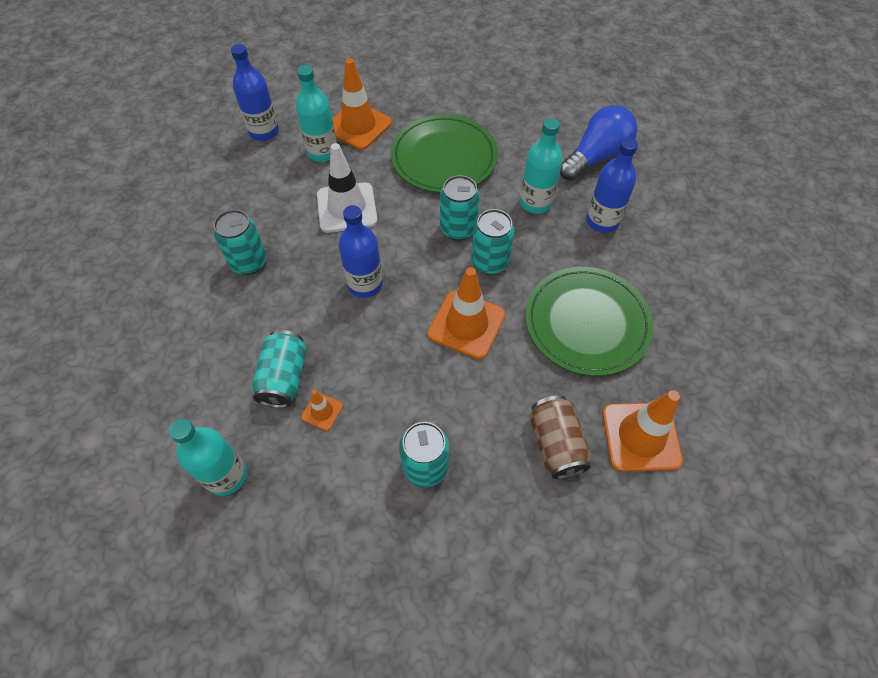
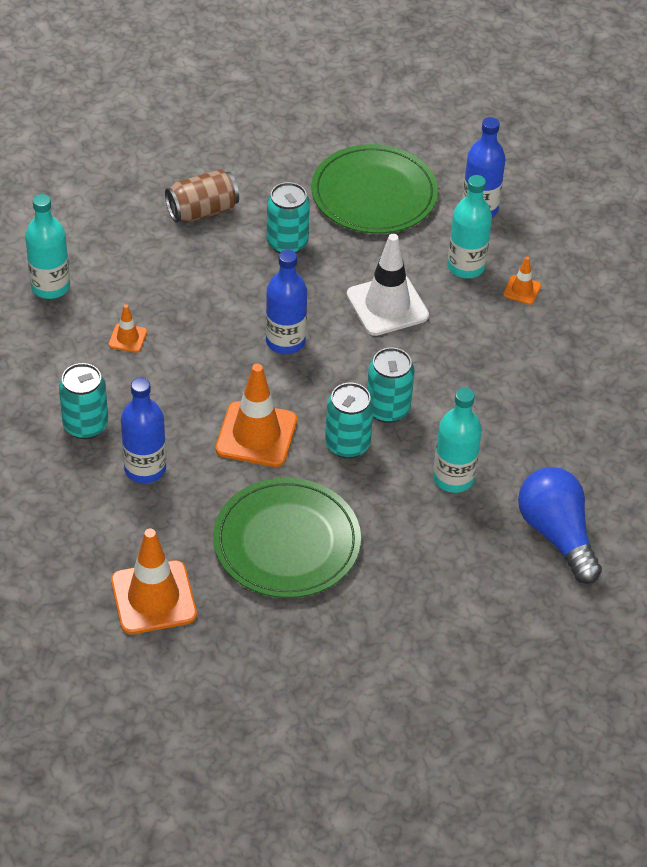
camera: 75 degrees right, 10 degrees down
(284, 378) = (157, 302): turquoise can -> none
(358, 126) = (522, 290): orange traffic cone -> orange traffic cone, size x0.48
(444, 157) = (498, 379): green plate -> green plate (374, 194)
(555, 444) = (130, 525): brown can -> brown can (202, 211)
(596, 157) = (557, 535): blue light bulb -> blue light bulb turned 150 degrees counterclockwise
(602, 221) = (444, 548): blue bottle -> blue bottle (145, 469)

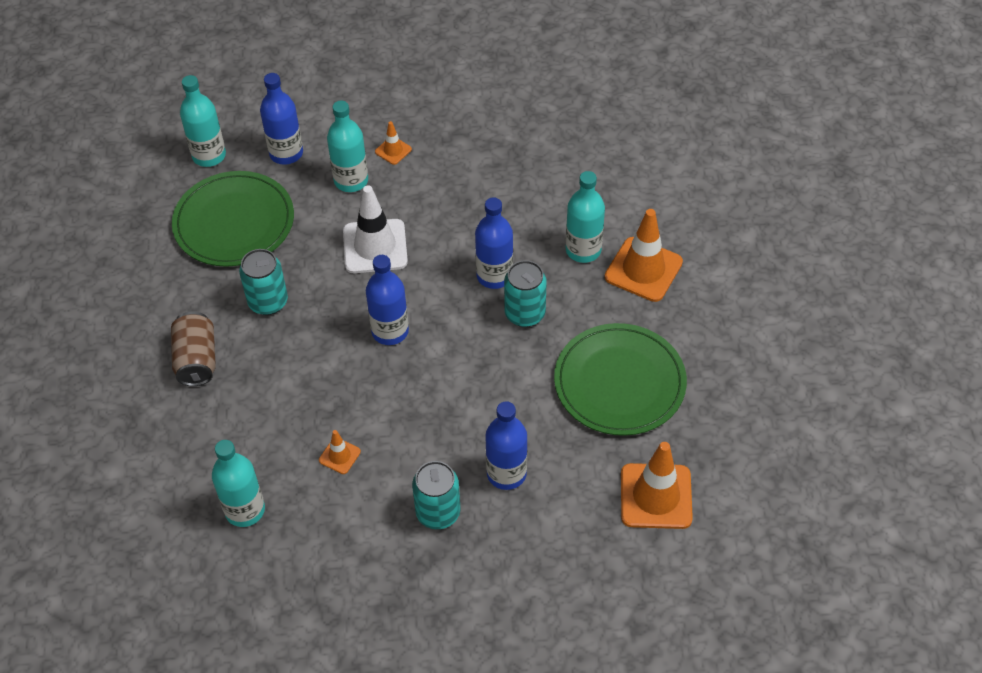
camera: 70 degrees left, 5 degrees up
(256, 435) = (493, 378): orange traffic cone -> orange traffic cone (643, 269)
(387, 409) = (494, 276): turquoise can -> blue bottle
(450, 154) = (209, 155): none -> turquoise bottle
(557, 535) = (659, 199): blue light bulb -> none

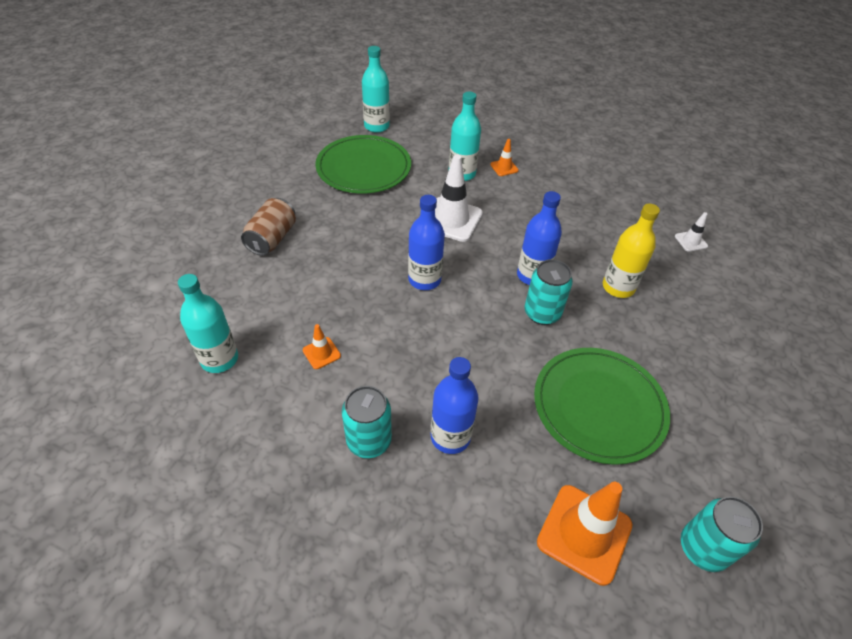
camera: 25 degrees right, 5 degrees down
(268, 302) = (349, 223): turquoise can -> turquoise can (702, 548)
(286, 153) = (428, 143): blue bottle -> none
(583, 250) = (618, 287): turquoise bottle -> yellow bottle
(631, 161) = (691, 241): none -> white traffic cone
(643, 269) = (665, 323): orange traffic cone -> none

